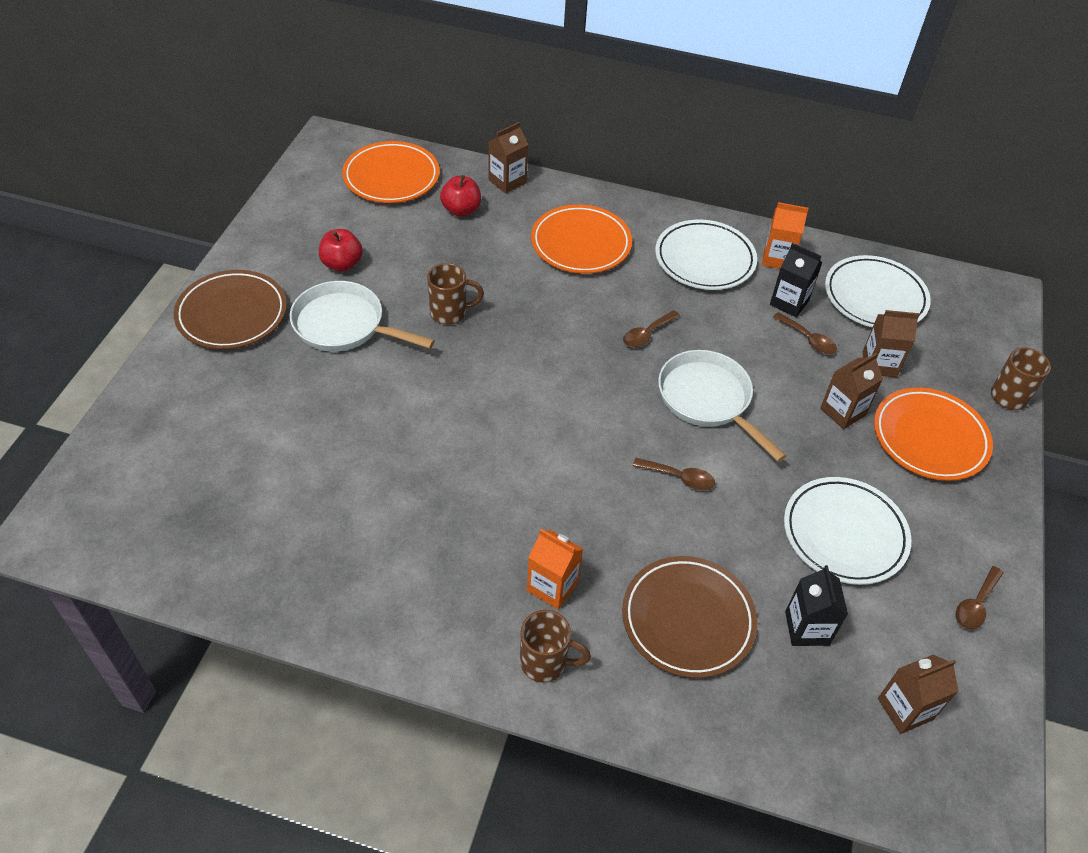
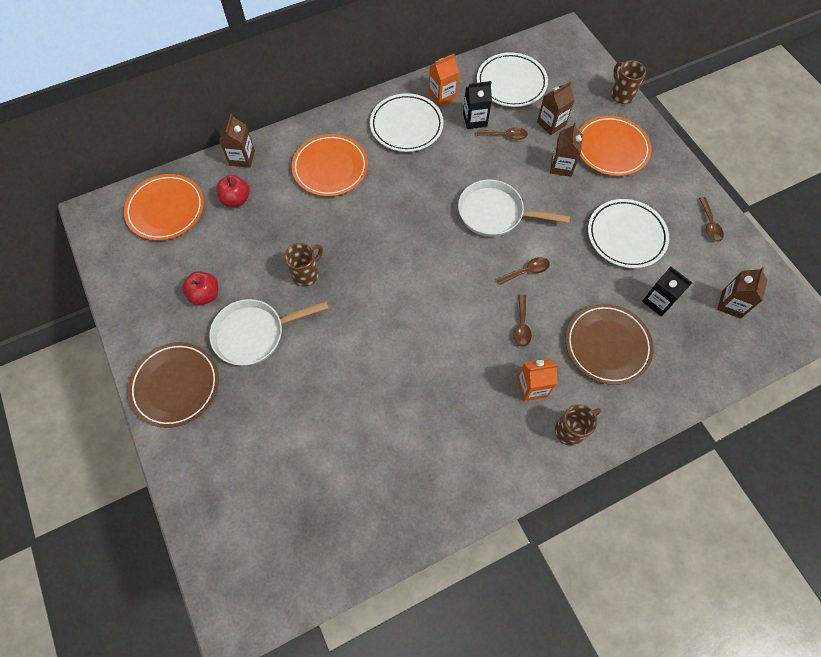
camera: 40 degrees left, 15 degrees up
(646, 334) = (425, 199): brown spoon -> brown spoon (521, 326)

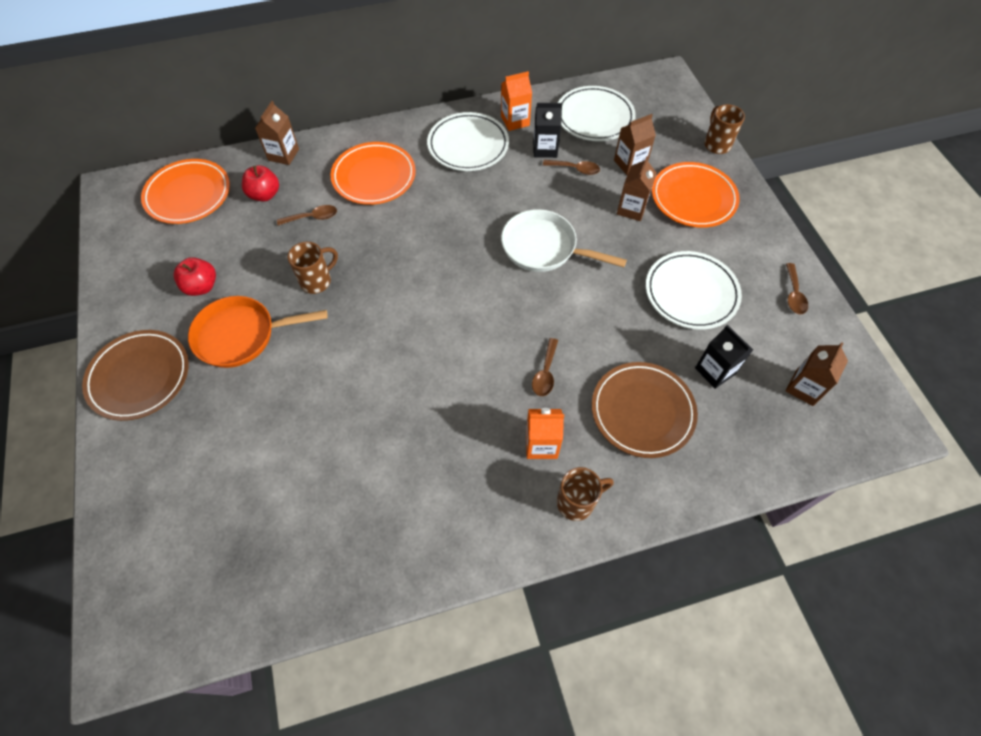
camera: 10 degrees right, 5 degrees down
(254, 334) = (241, 335): white pan -> orange pan
(527, 271) = (566, 314): brown spoon -> brown spoon (313, 217)

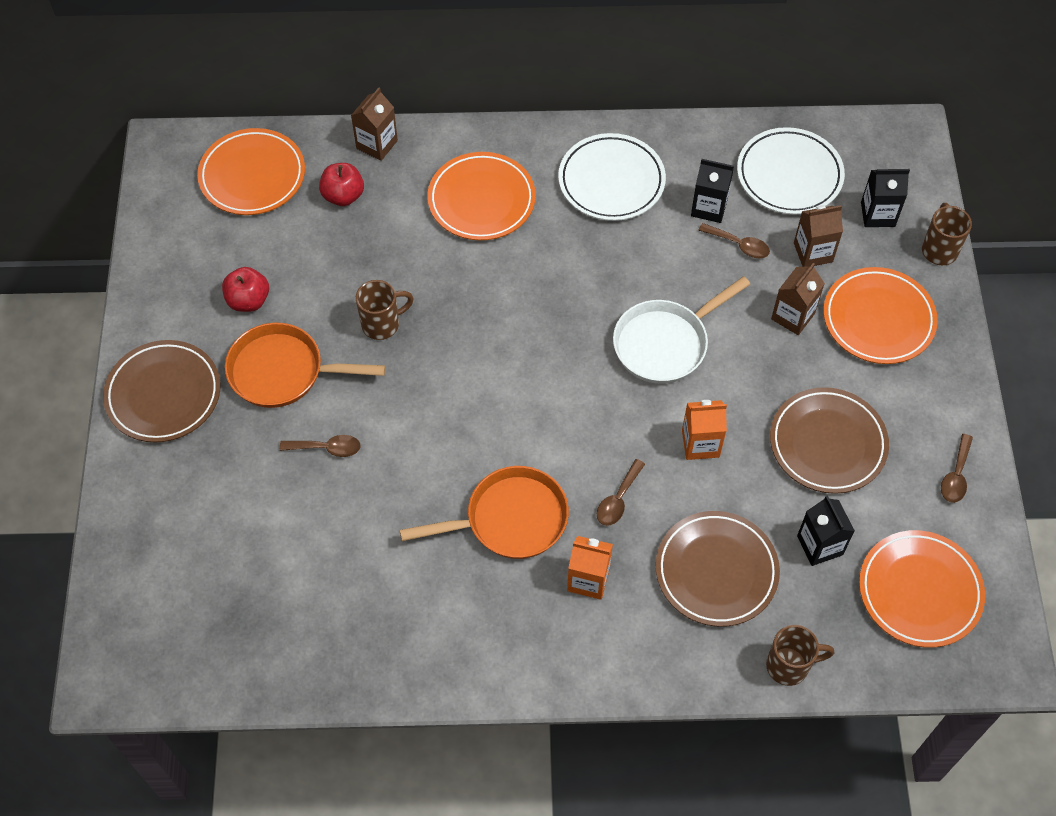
camera: 15 degrees right, 0 degrees up
(313, 217) = (394, 239): brown spoon -> brown spoon (327, 448)
(462, 411) = (510, 519): none -> orange pan
(515, 121) = (682, 158): orange carton -> orange carton (700, 443)
(544, 248) = (665, 343): white pan -> white pan turned 75 degrees counterclockwise
(577, 502) = (608, 652): brown mug -> brown mug (789, 666)
(665, 130) = (878, 214): none -> black carton
(691, 293) = (827, 443): white plate -> brown plate
(804, 388) = (919, 591): brown carton -> orange plate

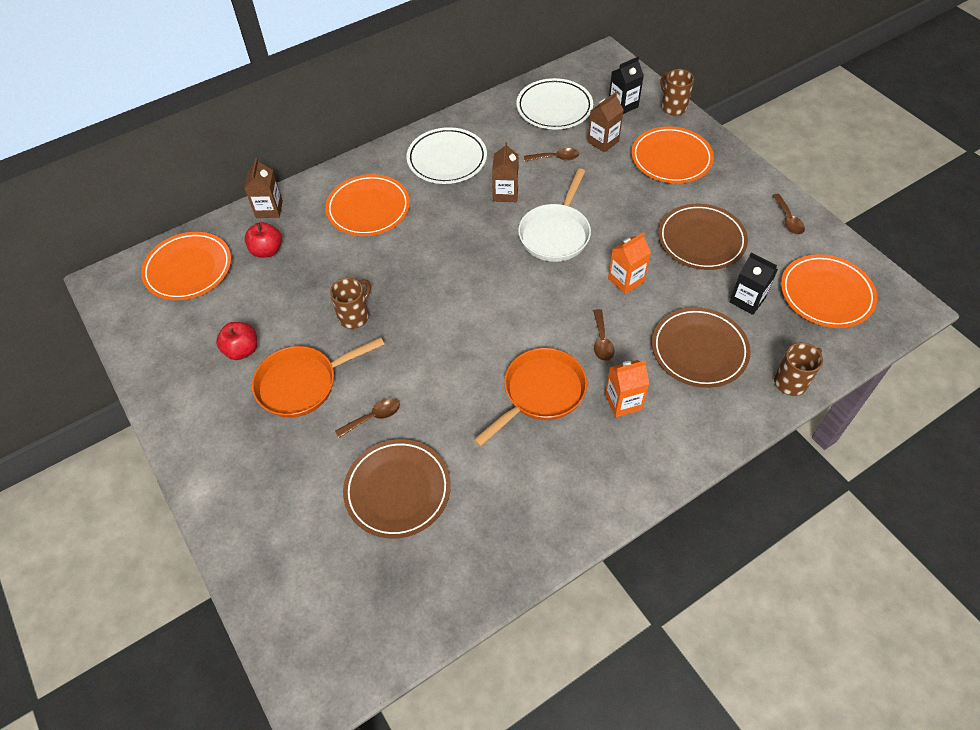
camera: 30 degrees left, 5 degrees down
(163, 394) = (217, 448): brown plate -> brown plate (397, 490)
(709, 207) = (520, 146): black carton -> none
(793, 316) = (620, 181): brown carton -> brown carton (505, 193)

